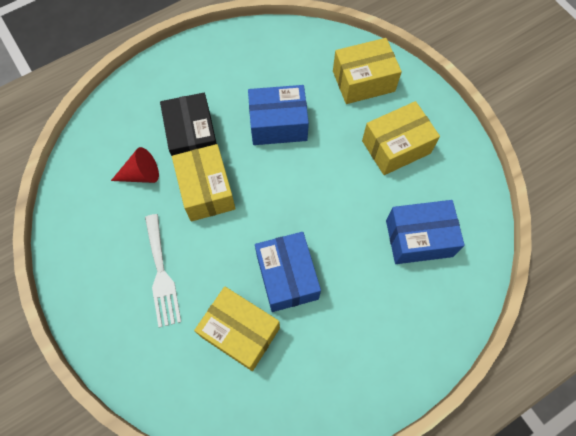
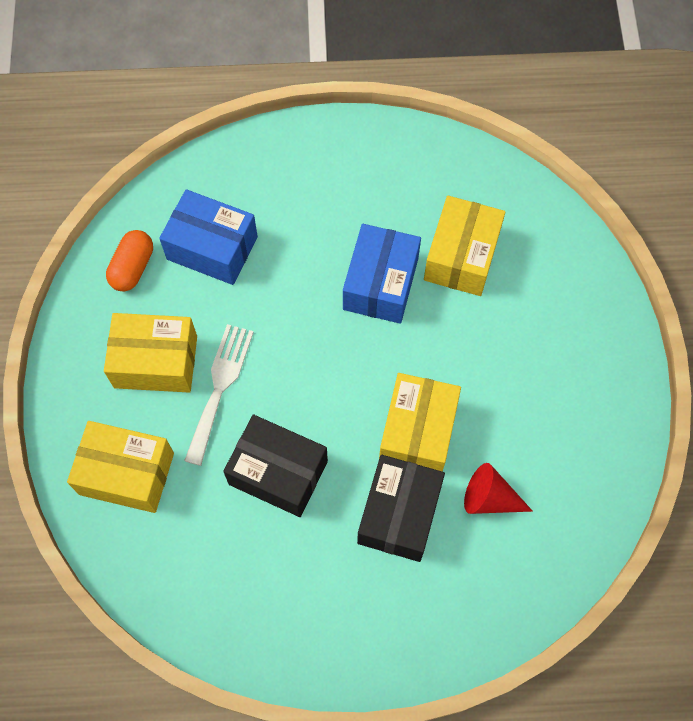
camera: 150 degrees left, 0 degrees up
(161, 274) = (518, 359): white fork -> white fork (220, 387)
(240, 332) = (461, 256): yellow box -> yellow box turned 45 degrees clockwise
(278, 124) = (278, 472): blue box -> black box
(458, 196) = (133, 267): none -> orange capsule

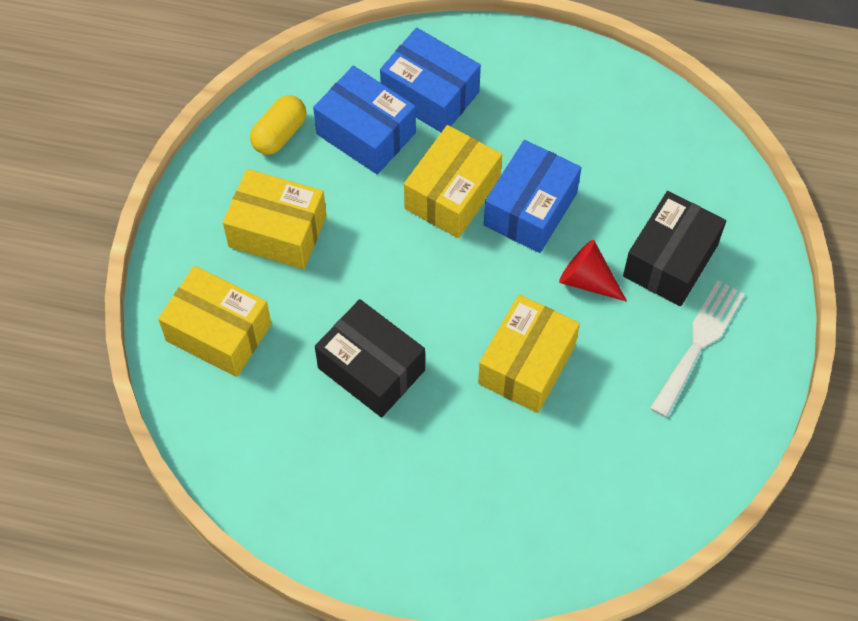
camera: 15 degrees right, 5 degrees down
(133, 267) = (279, 134): orange capsule -> yellow capsule
(220, 387) = (335, 271): white fork -> white fork (699, 343)
(261, 197) = (430, 94): none -> blue box
(399, 514) = (484, 440): black box -> black box (670, 260)
(461, 256) = (624, 201): yellow box -> yellow box (452, 194)
(489, 498) = (583, 448): red cone -> red cone (587, 280)

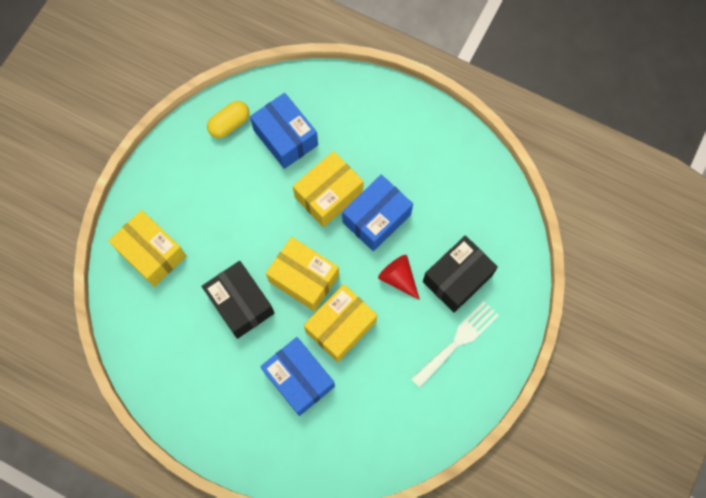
camera: 15 degrees right, 10 degrees up
(277, 231) = (208, 192): yellow box -> yellow box (304, 278)
(430, 94) = (335, 120): blue box -> blue box (299, 379)

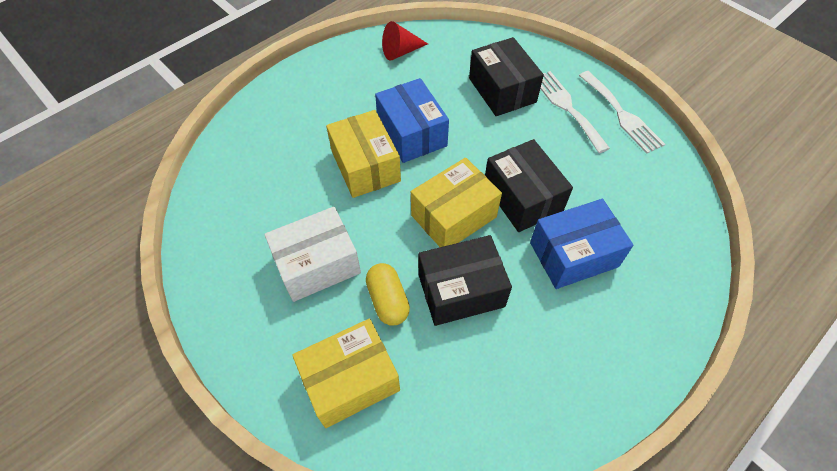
camera: 70 degrees left, 15 degrees down
(229, 196) = (317, 264): none -> white box
(230, 124) = (225, 237): yellow capsule -> yellow capsule (388, 300)
(285, 137) = (276, 186): blue box -> none
(341, 326) = (522, 197): yellow box -> black box
(398, 278) = (484, 134): red cone -> red cone (400, 52)
(468, 392) = (621, 114): none -> white fork

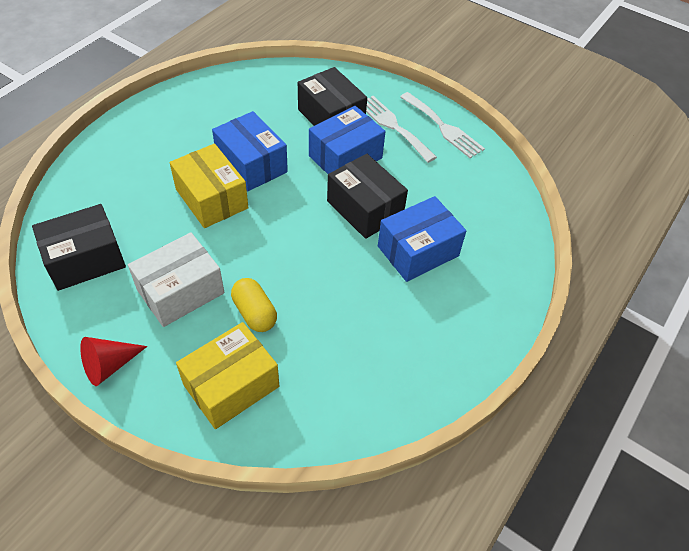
camera: 15 degrees left, 5 degrees down
(400, 52) = (227, 91): red cone -> red cone (109, 365)
(454, 216) = (304, 232): yellow box -> none
(461, 290) = (321, 295): black box -> black box (85, 259)
(510, 136) = (345, 157): none -> blue box

